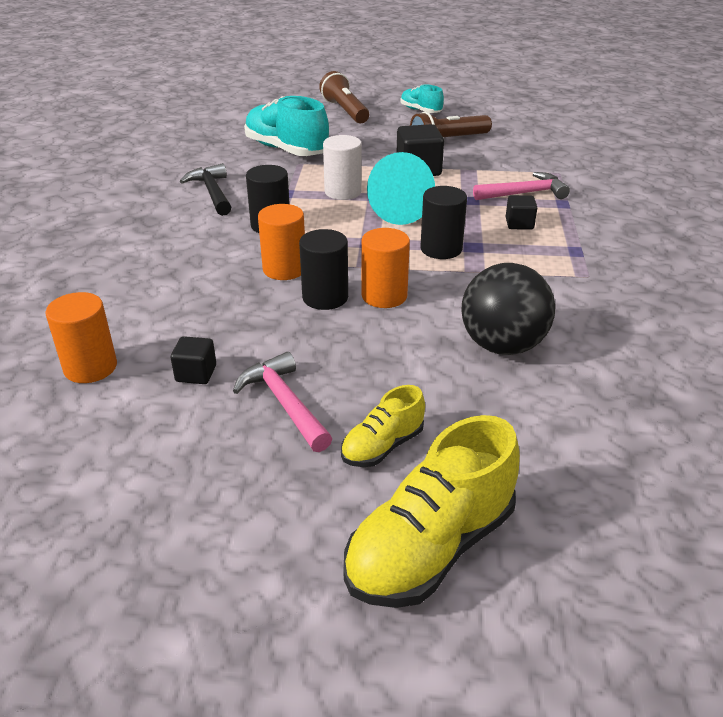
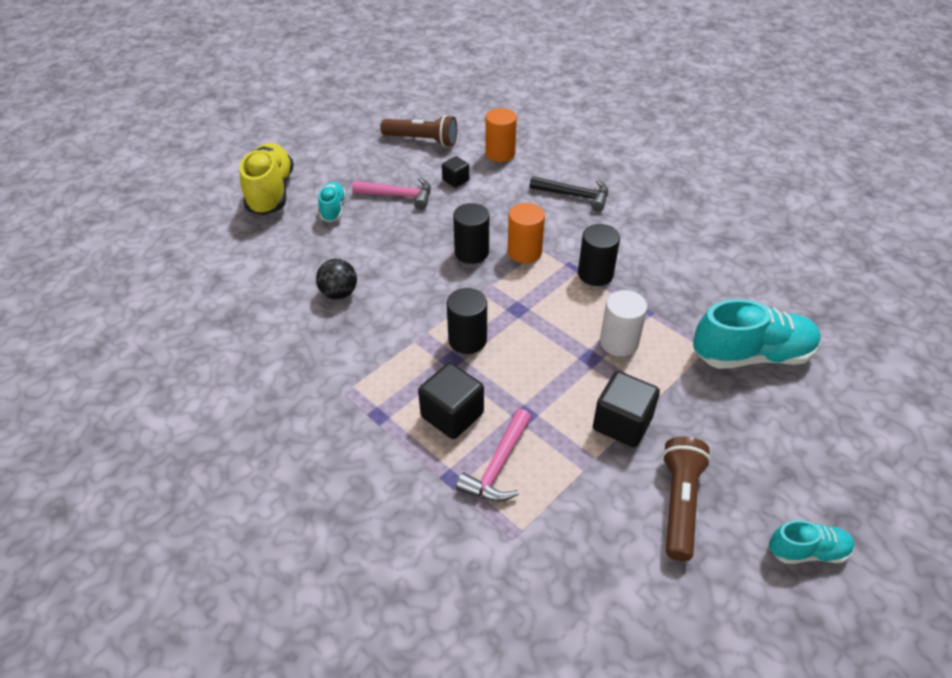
camera: 130 degrees right, 10 degrees up
(212, 192) = (685, 270): black hammer -> black hammer (574, 196)
(345, 111) = (852, 469): brown flashlight -> brown flashlight (422, 140)
(382, 446) = (333, 209): yellow shoe -> turquoise shoe
(384, 296) = (444, 277): orange cylinder -> none
(404, 210) = (548, 359): turquoise cone -> none
(502, 345) = (339, 293): black ball -> black ball, size x0.62
(519, 224) = (452, 415): black cube -> black cube, size x1.73

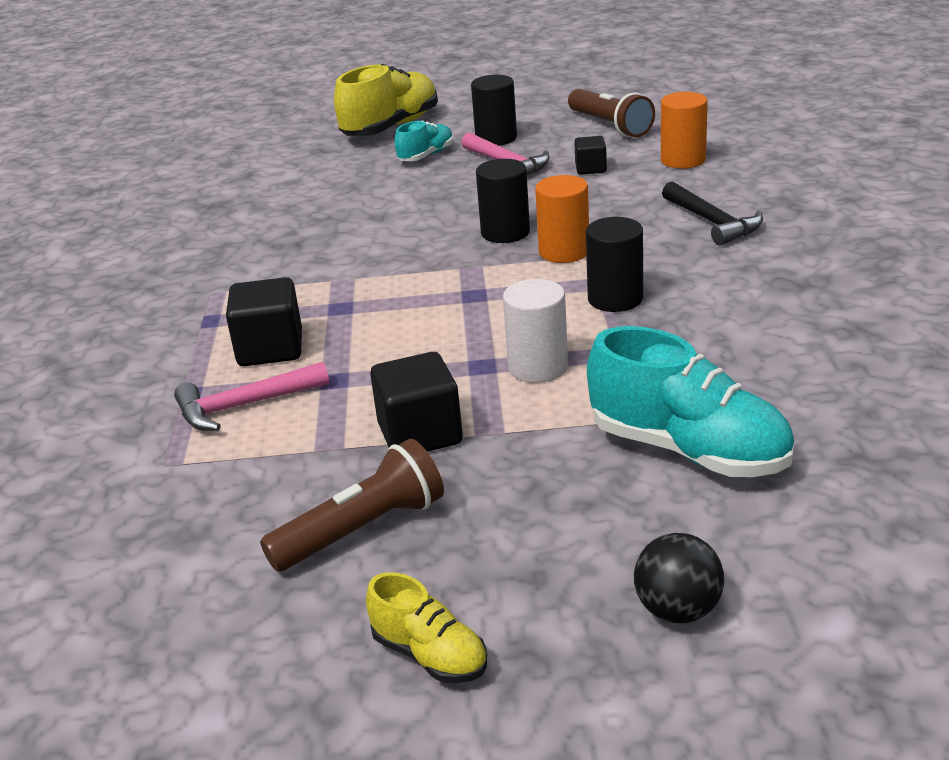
camera: 45 degrees right, 15 degrees down
(339, 293) = (326, 220): black ball -> black ball (678, 610)
(467, 340) = (381, 299): black cylinder -> black cylinder (496, 138)
(807, 551) = (430, 655): turquoise shoe -> yellow shoe

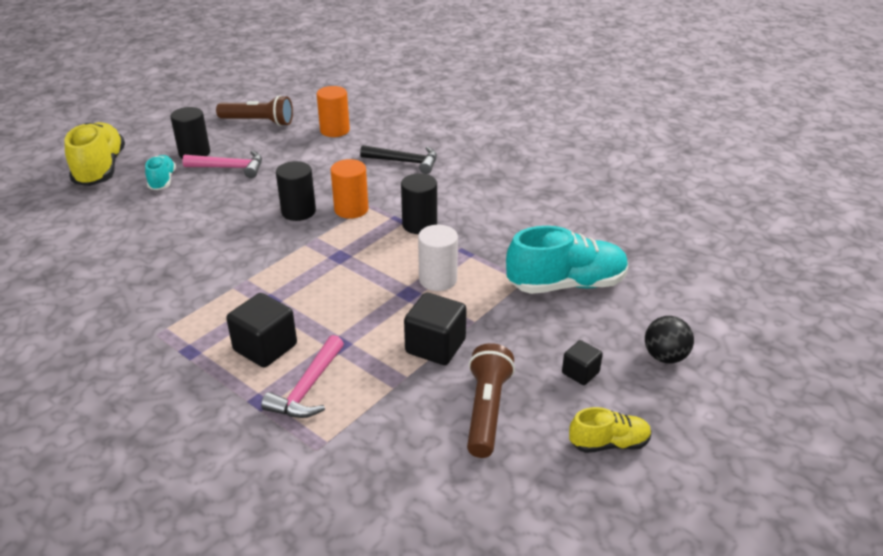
camera: 50 degrees left, 5 degrees up
(590, 169) = (288, 153): black cube -> black cube (580, 373)

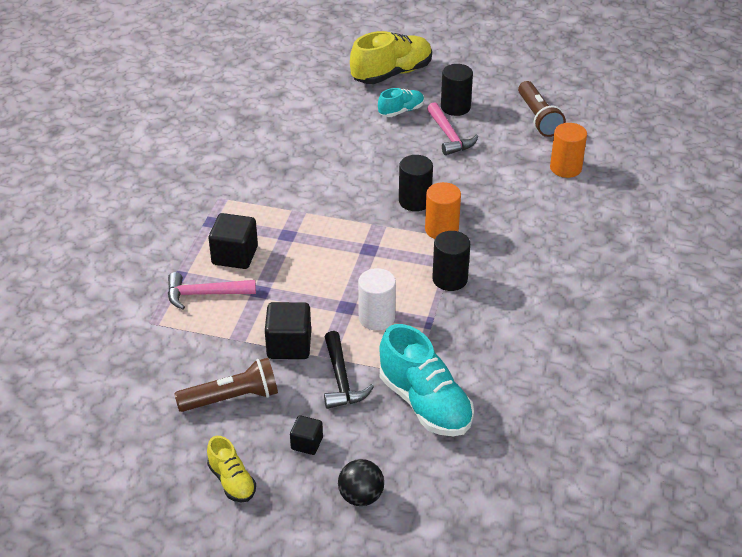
camera: 65 degrees right, 5 degrees up
(404, 162) = (548, 233): black hammer -> black hammer (341, 379)

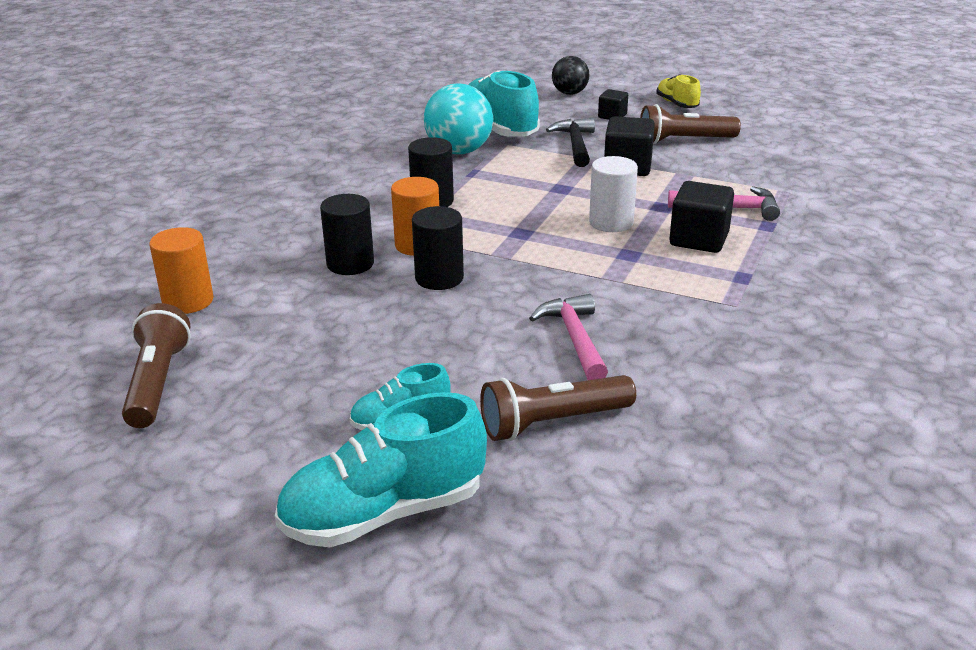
camera: 170 degrees left, 10 degrees down
(325, 117) = (552, 423): none -> brown flashlight
(376, 318) = (529, 179): white cylinder -> white cylinder (611, 222)
(391, 74) = (384, 513): yellow shoe -> turquoise shoe
(449, 136) = (336, 365): pink hammer -> pink hammer (575, 338)
(452, 355) = (459, 151): none -> turquoise ball
(455, 107) = (292, 418): black cylinder -> black cylinder (350, 264)

